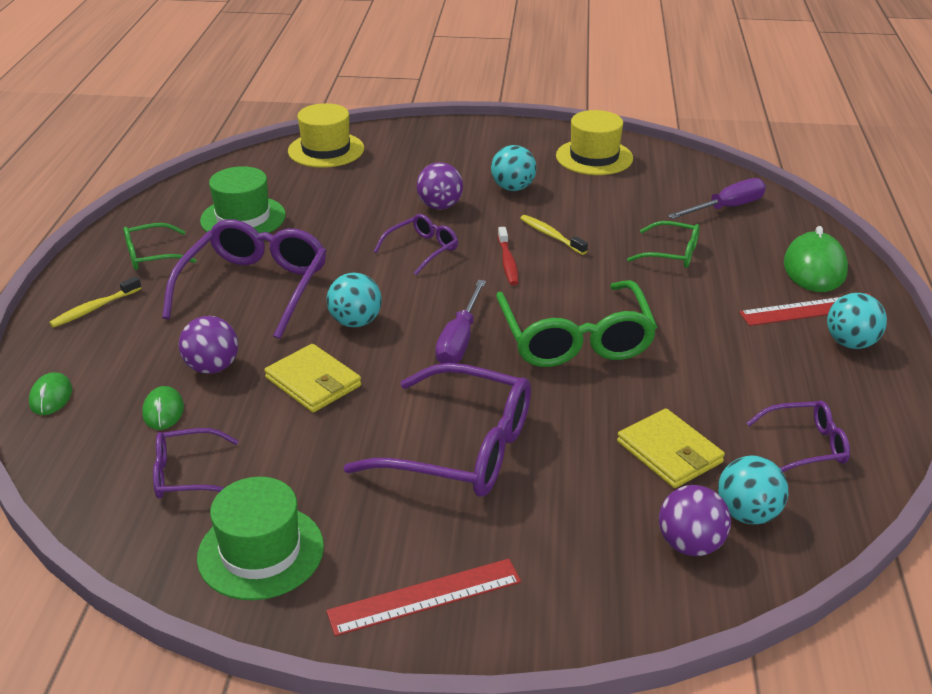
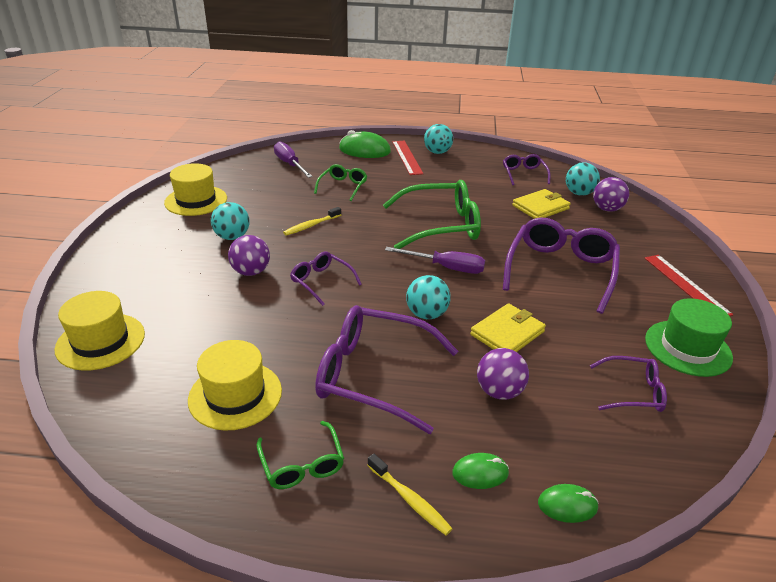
camera: 90 degrees left, 0 degrees up
(163, 411) = (564, 416): green mouse -> green mouse (480, 473)
(186, 474) = (633, 392): purple glasses -> purple glasses turned 75 degrees counterclockwise
(243, 218) = (235, 395): green hat -> yellow hat
(508, 262) = (346, 244): red toothbrush -> none

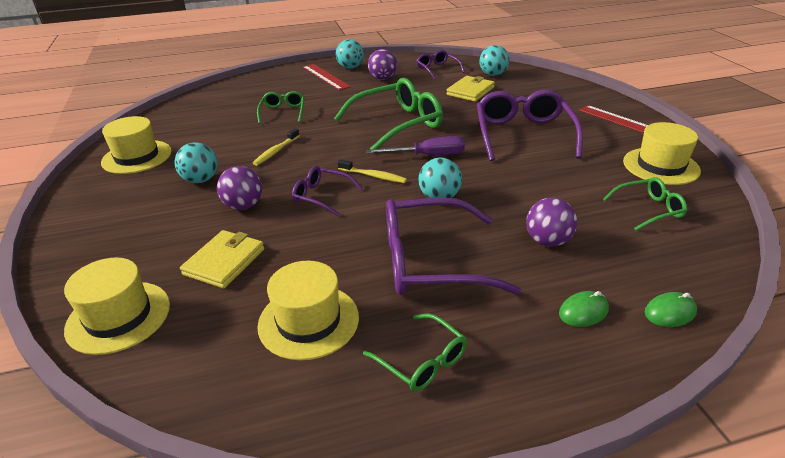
camera: 20 degrees left, 0 degrees up
(290, 164) = (215, 104): purple screwdriver -> none
(364, 150) = (281, 79): green mouse -> none
(410, 500) = (543, 355): yellow toothbrush -> yellow toothbrush (374, 176)
(507, 333) = (518, 193): yellow wallet -> yellow wallet (224, 261)
(607, 209) = (523, 81): purple ball -> purple ball (383, 78)
(633, 392) = (648, 209): purple glasses -> green glasses
(687, 348) = (660, 166): green hat -> yellow hat

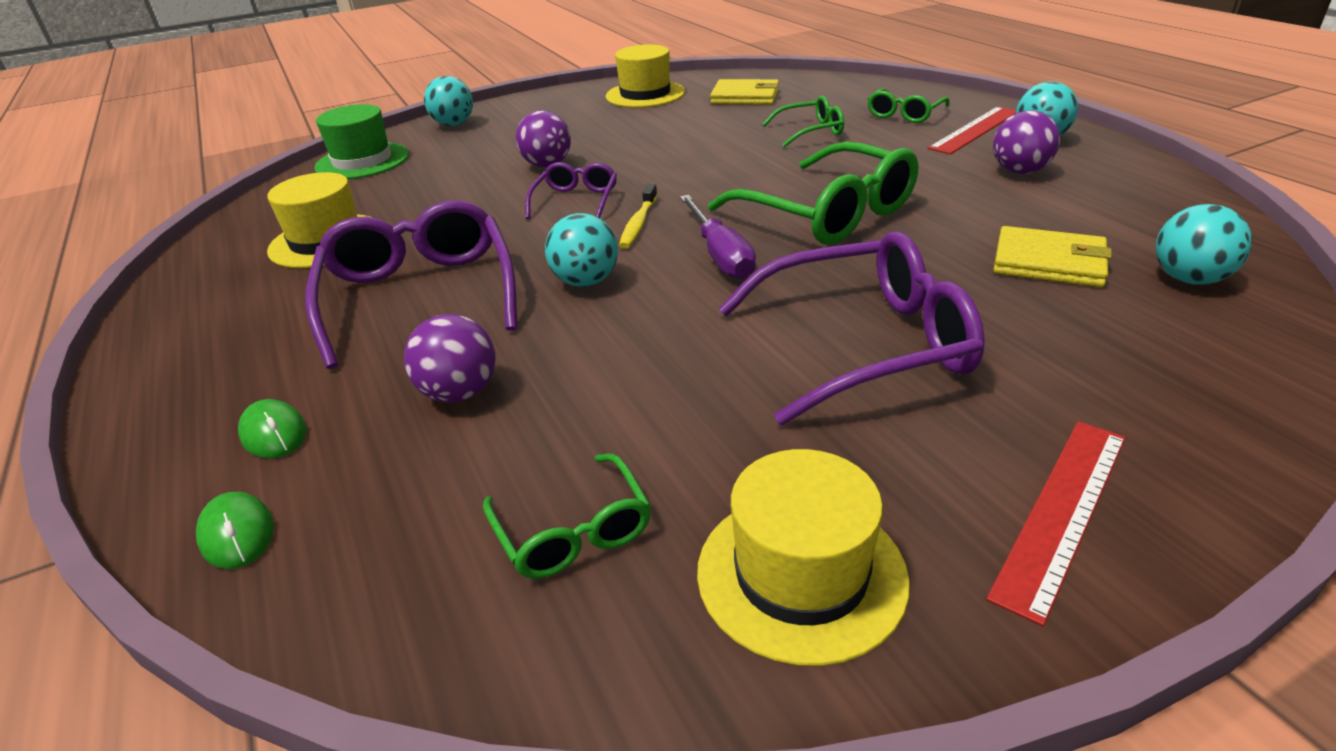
camera: 80 degrees right, 0 degrees up
(118, 317) = (362, 161): yellow hat -> green hat
(201, 180) = (601, 133): turquoise ball -> turquoise ball (454, 124)
(224, 261) = (438, 181): yellow wallet -> yellow wallet (745, 96)
(276, 151) = (687, 152): yellow toothbrush -> none
(422, 361) = (236, 314): green glasses -> green glasses (904, 114)
(437, 69) = (1135, 213): purple glasses -> none

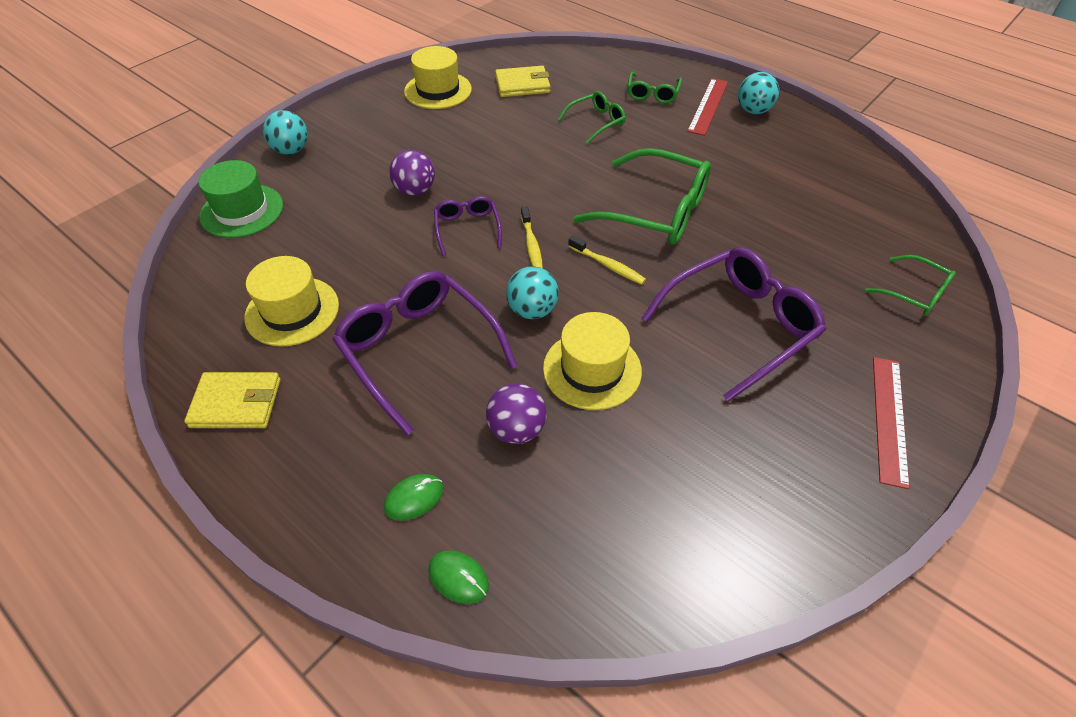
camera: 25 degrees left, 15 degrees up
(274, 433) = (414, 498): green mouse -> green mouse turned 60 degrees counterclockwise
(573, 531) = (660, 509): green glasses -> green glasses (915, 293)
(720, 255) = (608, 265): purple screwdriver -> yellow toothbrush
(801, 574) = (790, 496): yellow hat -> yellow hat (592, 369)
(1019, 171) = (755, 147): purple ball -> none
(1049, 262) = (808, 233): yellow wallet -> yellow wallet (236, 403)
(1189, 279) = (885, 232): turquoise ball -> none

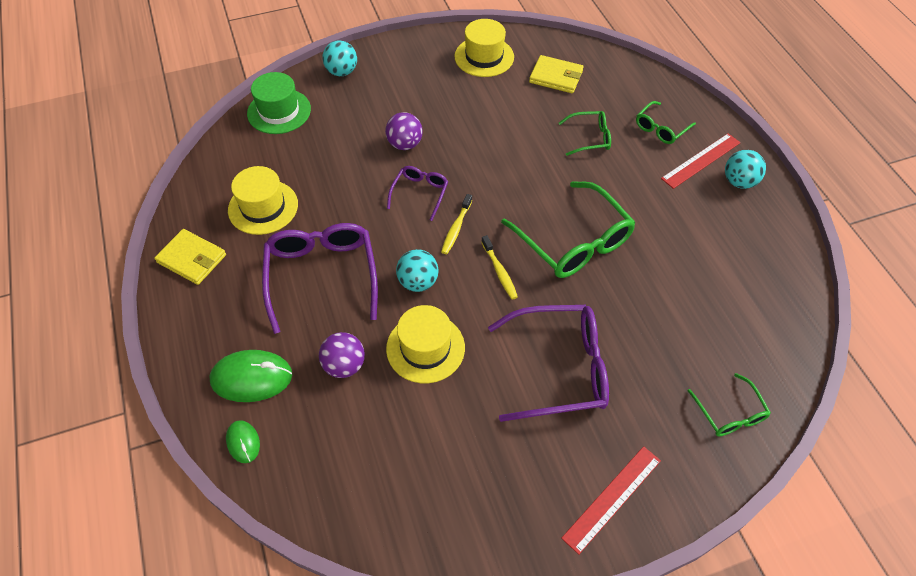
camera: 30 degrees right, 5 degrees up
(414, 498) = (251, 378): green mouse -> green mouse, size x1.83

